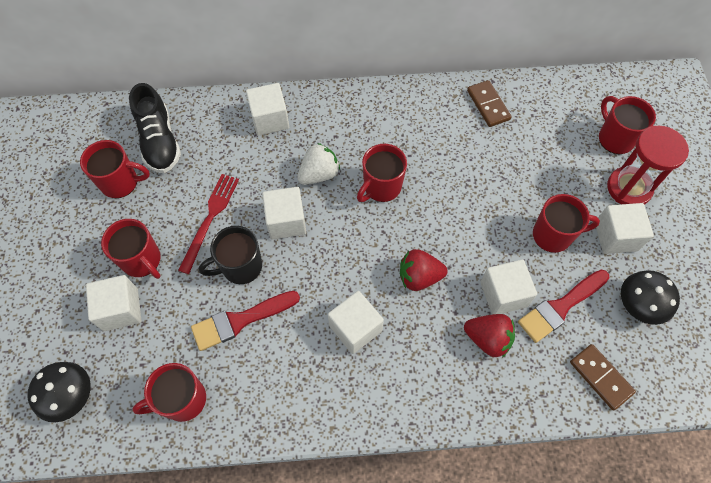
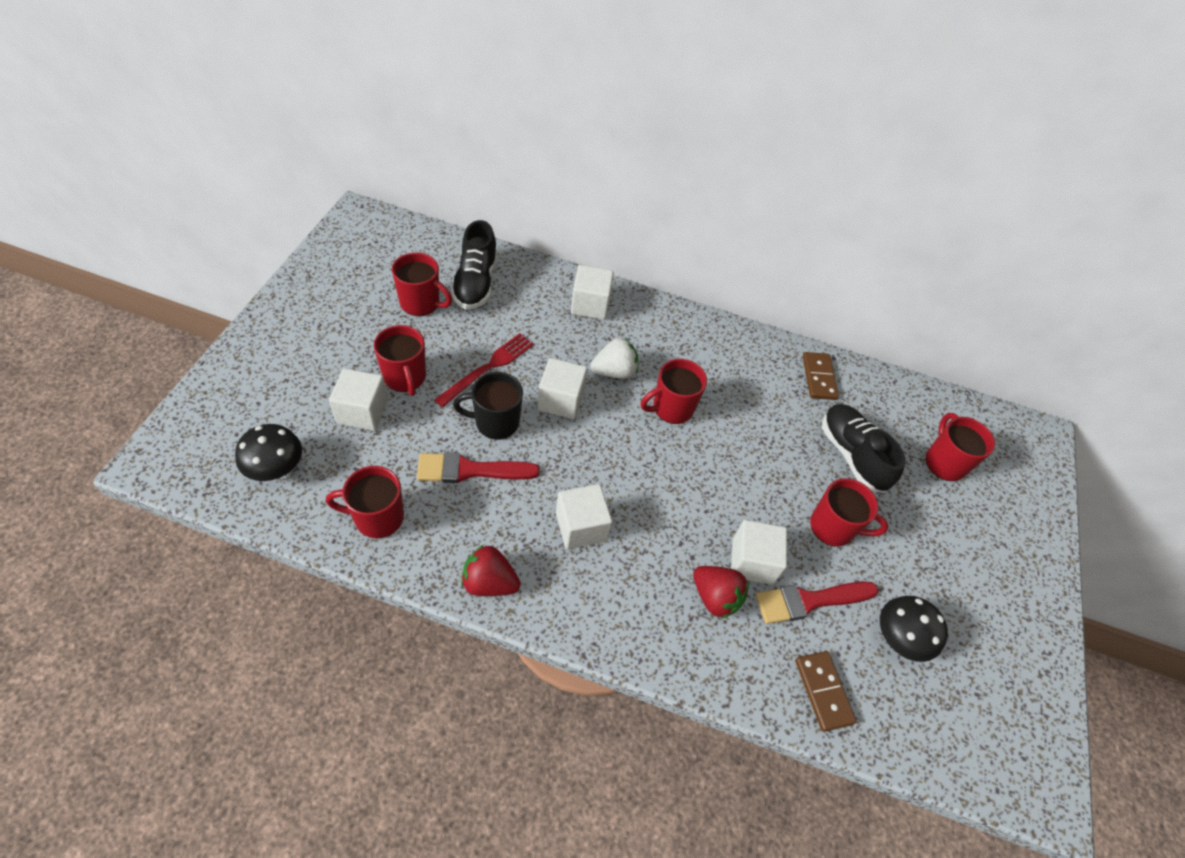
camera: 15 degrees right, 10 degrees down
(419, 277) = (670, 507): red strawberry -> red strawberry (489, 582)
(542, 164) = (852, 455): none -> black shoe
(615, 236) = (903, 557): white cube -> none
(629, 188) = (939, 516): red hourglass -> none

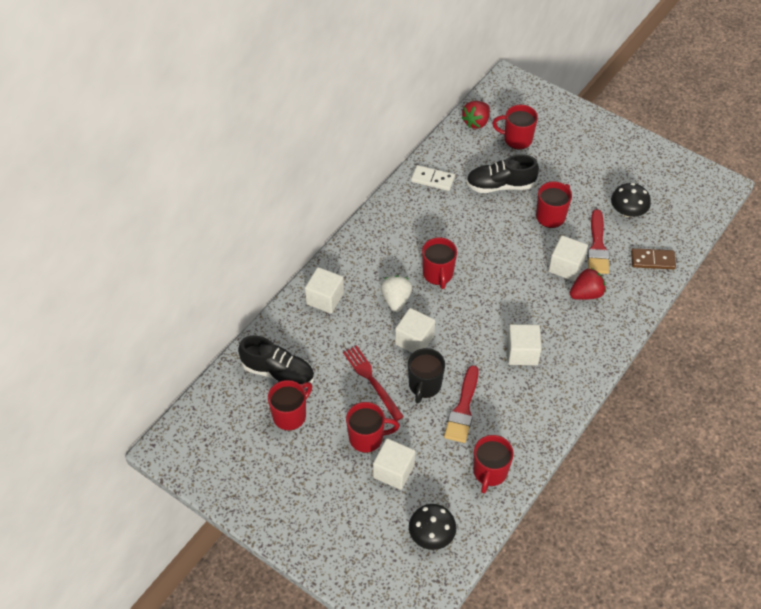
camera: 65 degrees left, 0 degrees up
(489, 582) = (552, 413): red strawberry -> red strawberry (476, 122)
(818, 377) = (432, 179): brown domino -> white domino

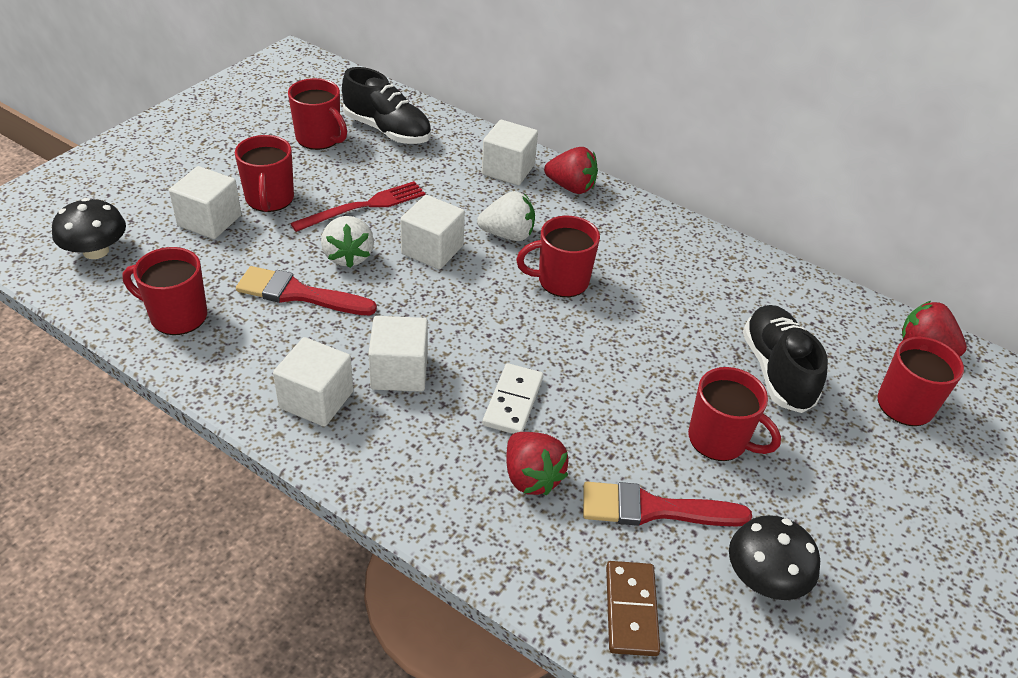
camera: 85 degrees right, 10 degrees down
(278, 372) = (387, 130): black shoe -> black shoe turned 75 degrees counterclockwise
(343, 264) = (571, 187): none -> red strawberry
(424, 385) = (348, 256): black mug -> white strawberry
(432, 179) = (764, 285): white domino -> white domino (513, 401)
(566, 266) = (596, 451): white cube -> white cube (316, 400)

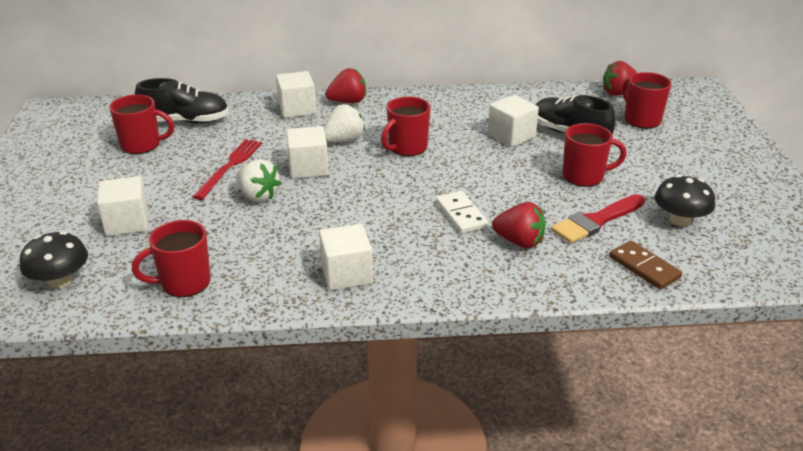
camera: 35 degrees left, 10 degrees down
(269, 199) = (155, 192): red mug -> none
(299, 294) = (254, 230): red brush -> none
(399, 372) = (377, 235): white cube -> white cube (511, 136)

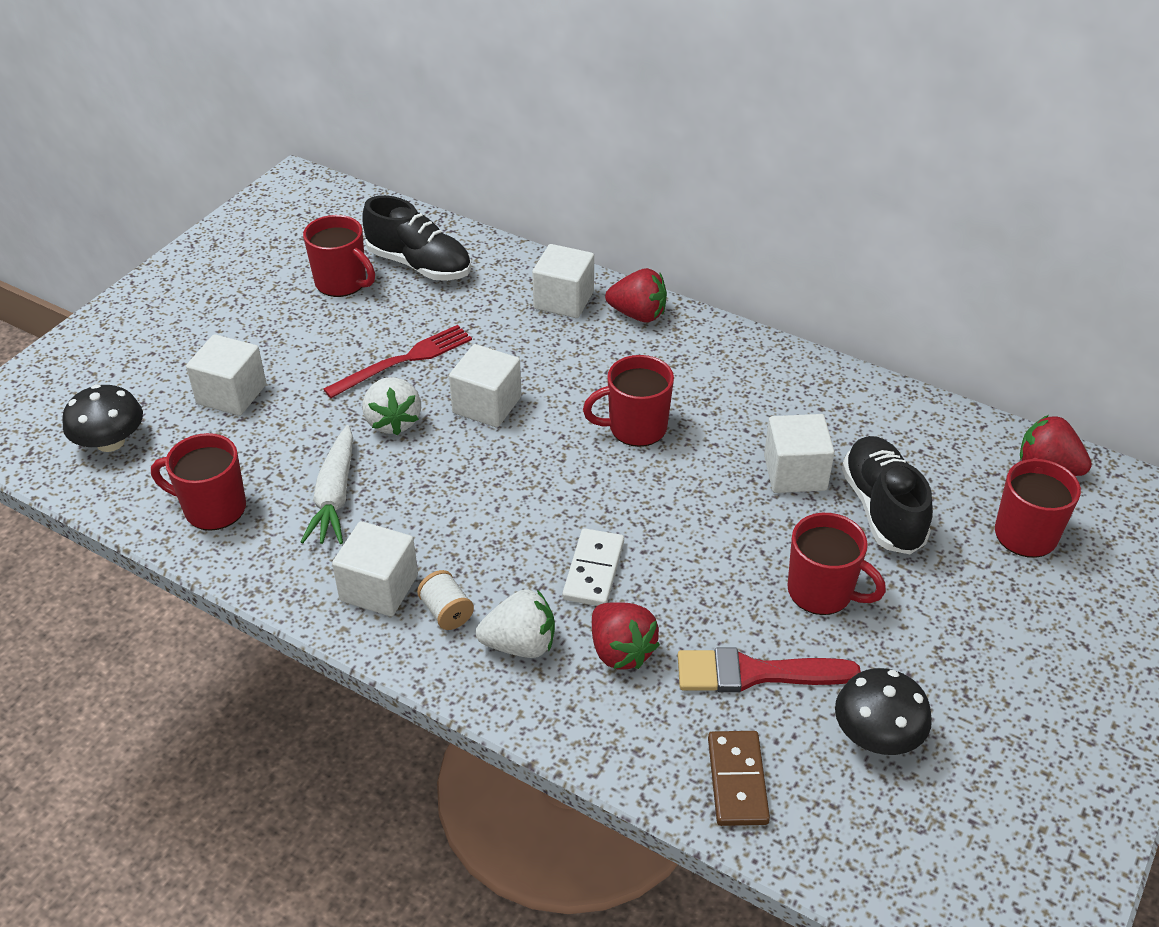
camera: 35 degrees right, 10 degrees up
(263, 244) = (334, 496): none -> white carrot
(344, 140) = (570, 379): white strawberry -> white strawberry (520, 644)
(402, 267) = (446, 612): none -> white spool

